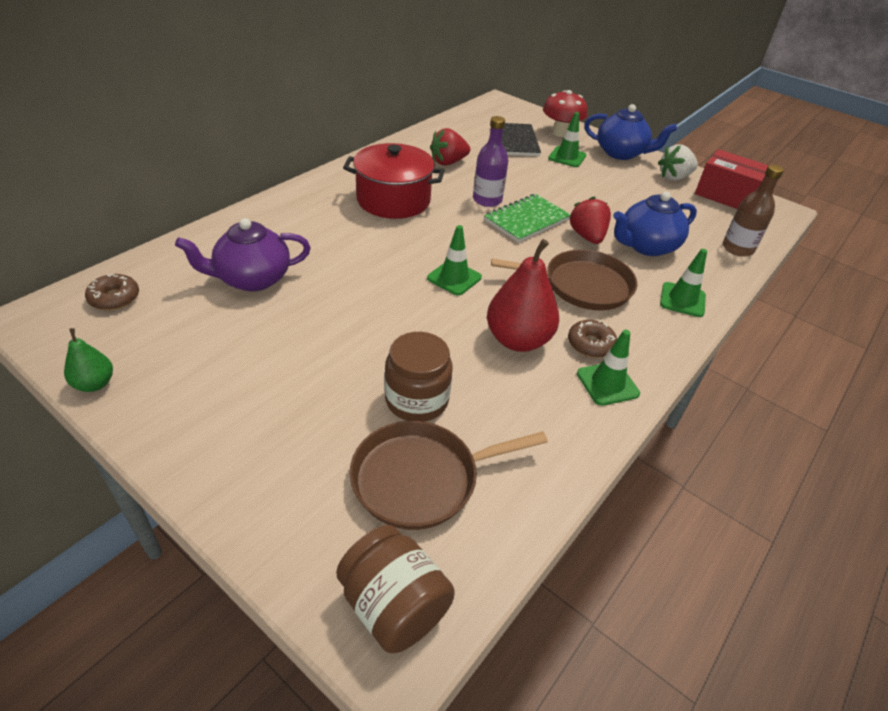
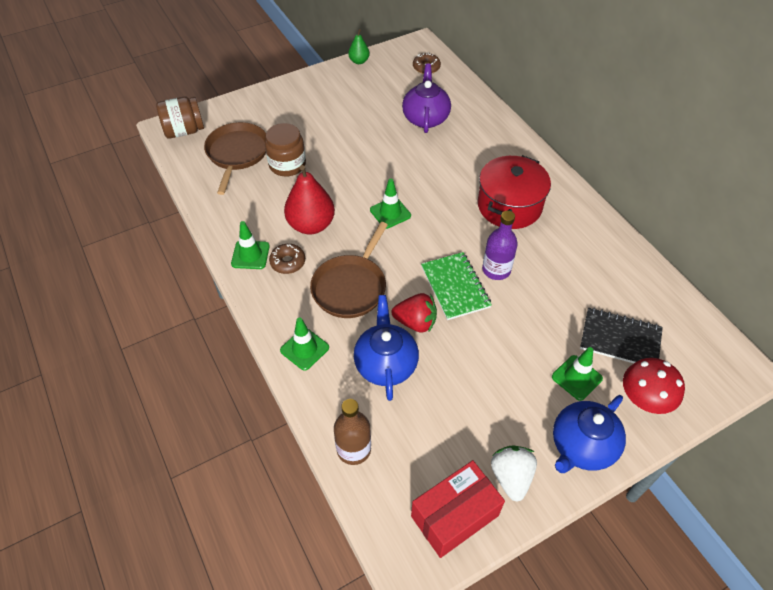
camera: 115 degrees right, 10 degrees up
(448, 162) = (574, 263): red strawberry -> none

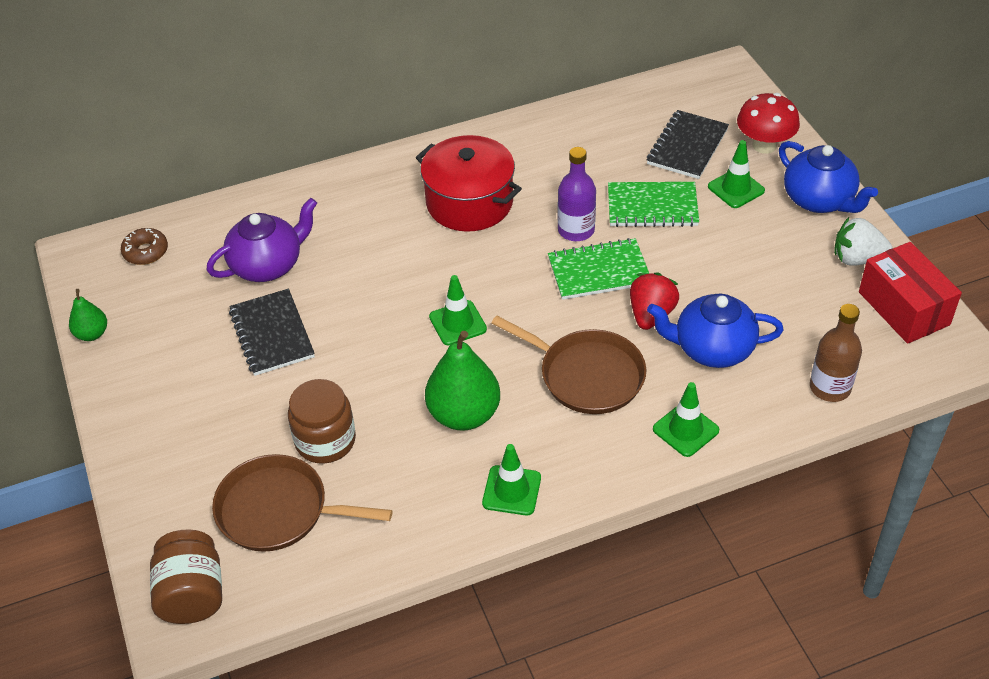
camera: 80 degrees left, 5 degrees down
(288, 262) = (532, 445): brown donut -> none
(311, 225) = (464, 414): red pear -> green pear
(368, 129) = (272, 334): none -> black notebook
(425, 118) = (268, 265): purple teapot -> purple teapot turned 135 degrees clockwise
(536, 317) = (652, 206): none -> green notebook

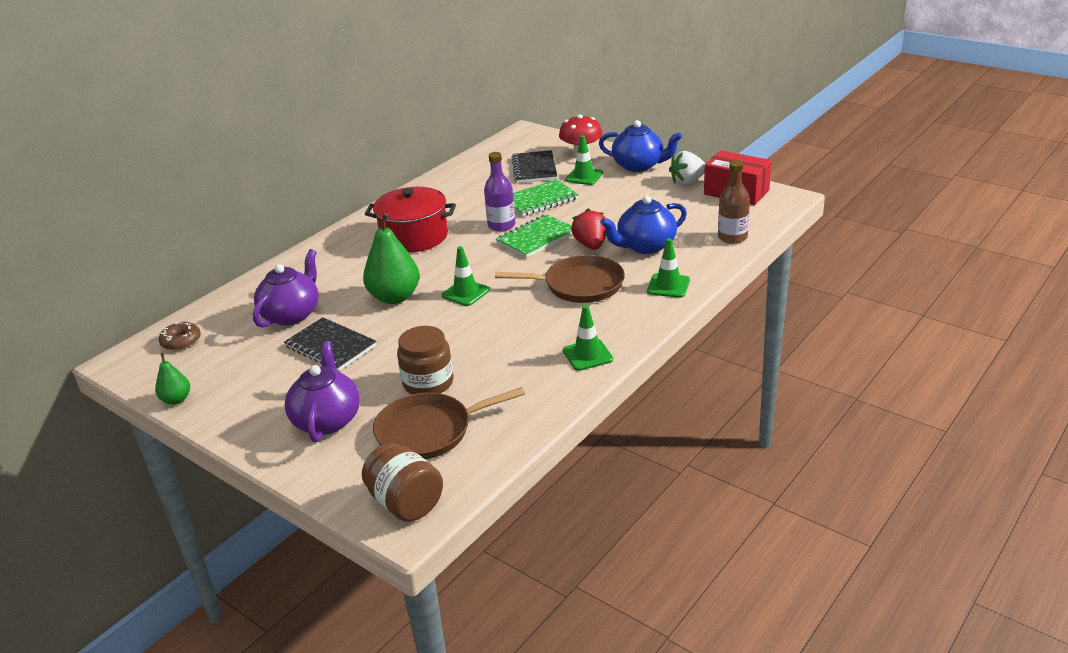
camera: 30 degrees left, 15 degrees down
(200, 439) = (327, 420): none -> purple teapot
(464, 414) = (516, 333): green pear -> green pear (394, 297)

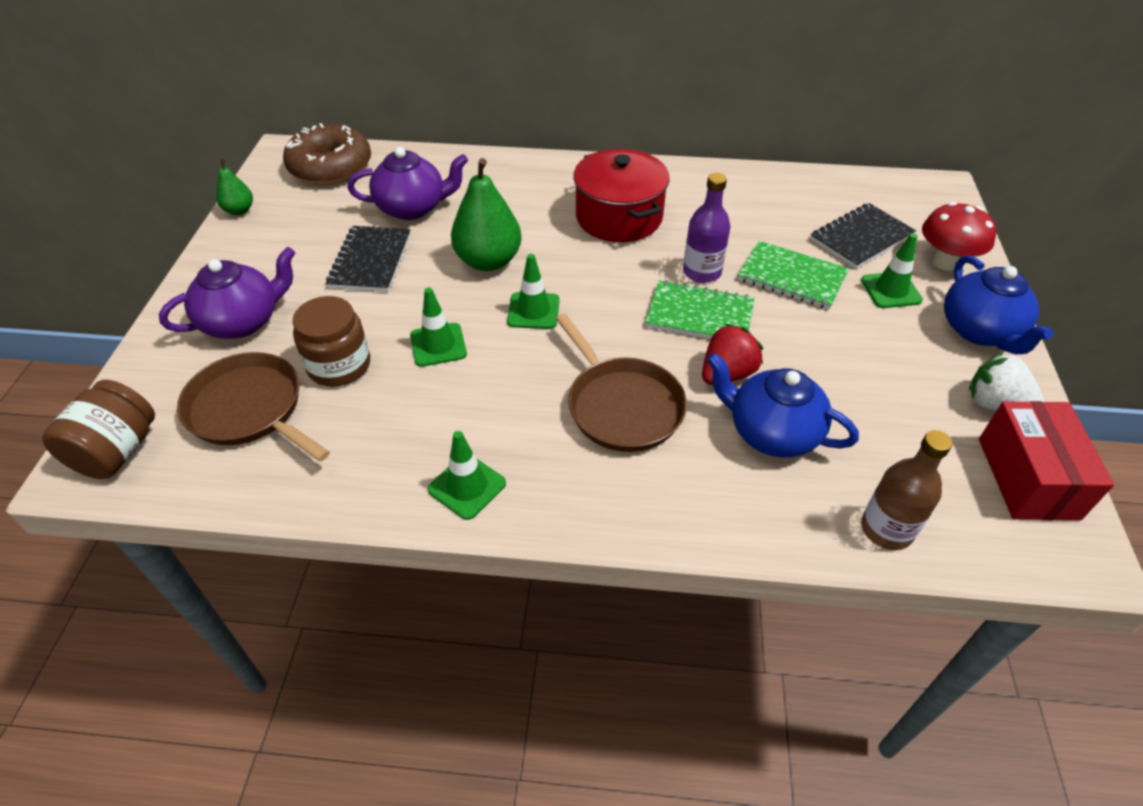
camera: 55 degrees right, 15 degrees up
(181, 341) = (330, 167): brown donut -> brown donut, size x2.01
(668, 286) = (689, 504): green traffic cone -> green traffic cone (438, 345)

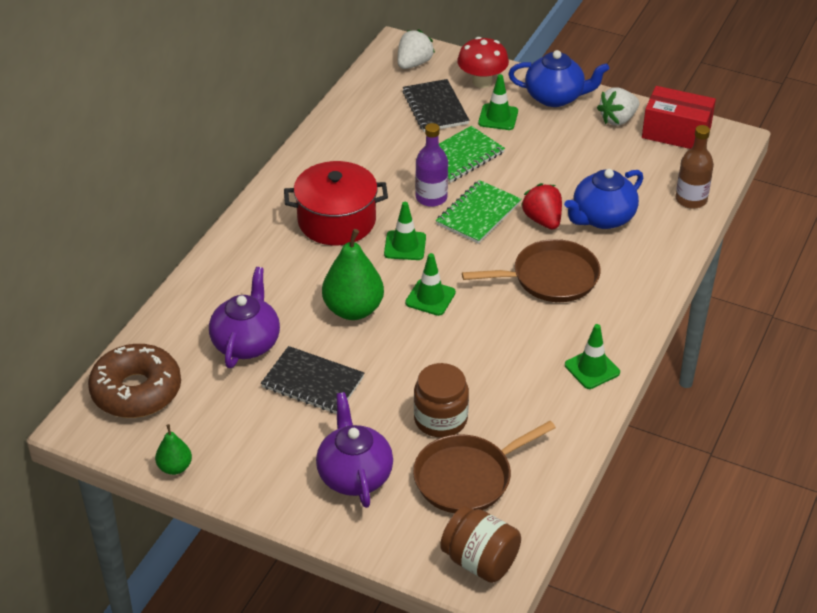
camera: 70 degrees left, 5 degrees down
(438, 345) = (443, 358): green traffic cone -> green traffic cone (405, 246)
(923, 204) = (414, 64): none -> white strawberry

